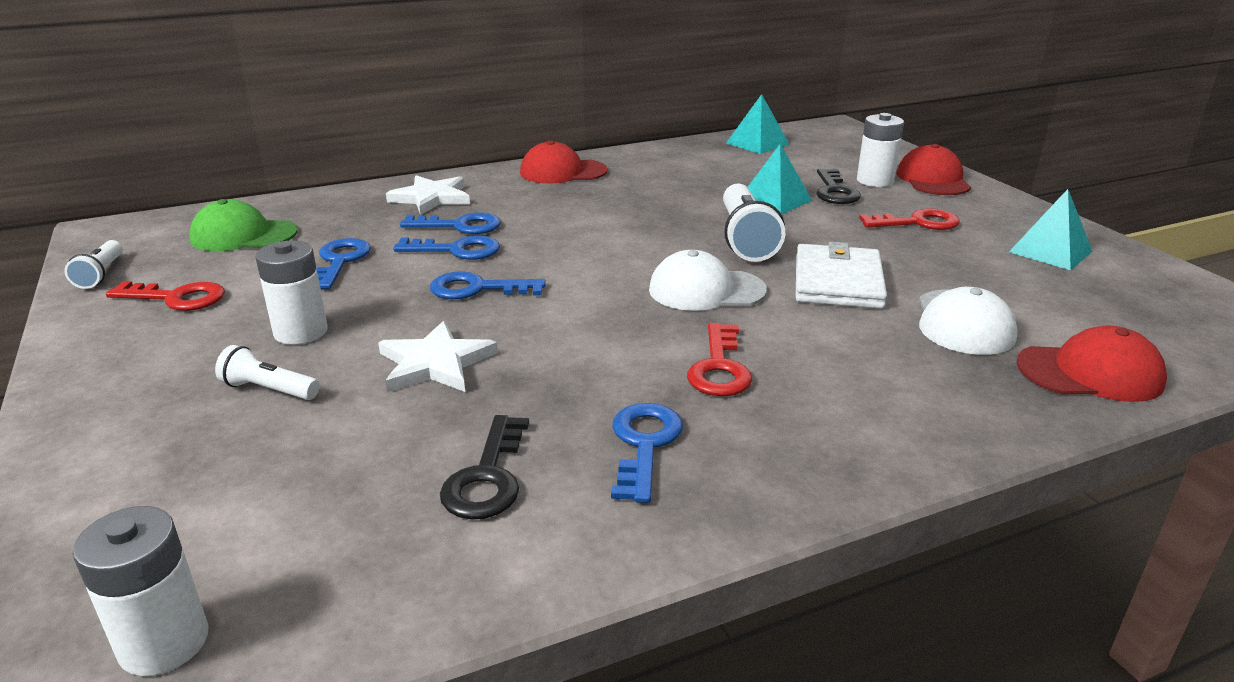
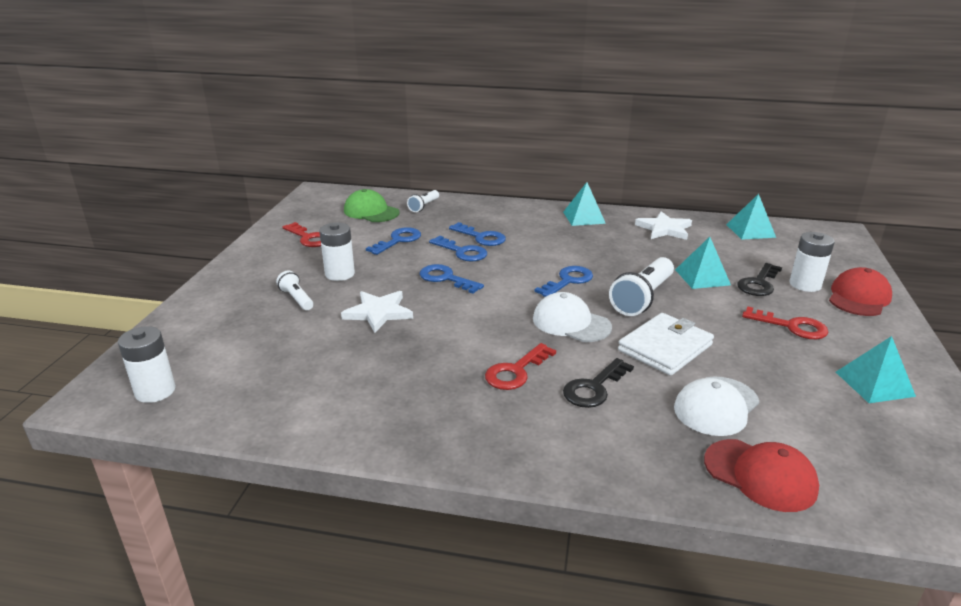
camera: 35 degrees right, 0 degrees up
(100, 274) = (292, 215): white flashlight -> white flashlight (424, 206)
(431, 198) = (486, 215): white star -> white star (664, 229)
(487, 477) = (335, 379): black key -> black key (594, 388)
(563, 172) = (584, 217): red cap -> turquoise pyramid
(644, 445) = (422, 395): blue key -> blue key (568, 281)

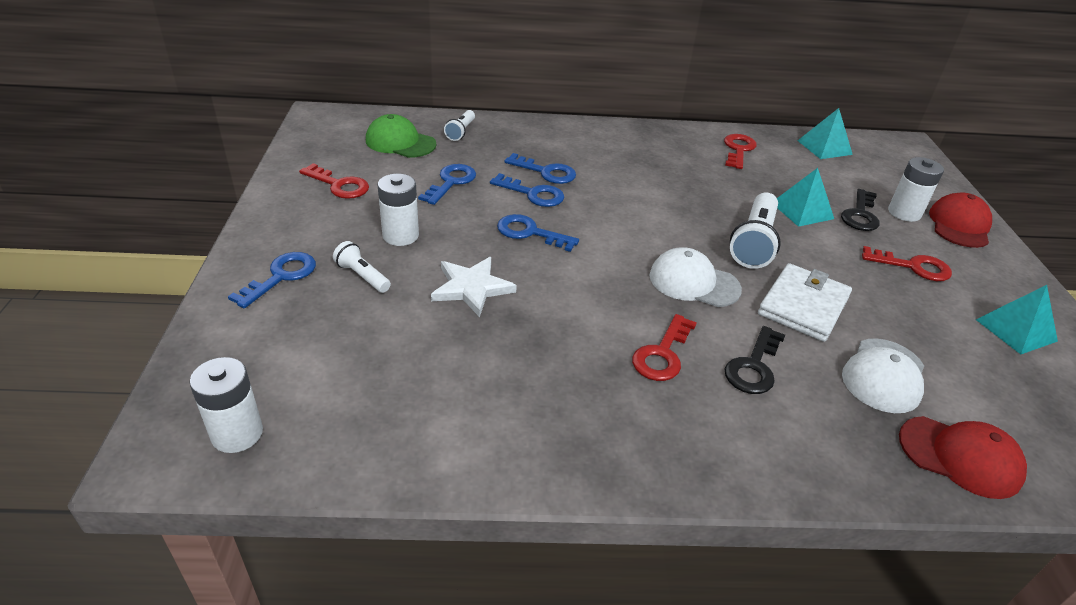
camera: 15 degrees left, 10 degrees up
(568, 281) = (667, 226): blue key -> blue key (281, 277)
(584, 217) = (648, 139): turquoise pyramid -> none
(664, 229) = (738, 150): white star -> red key

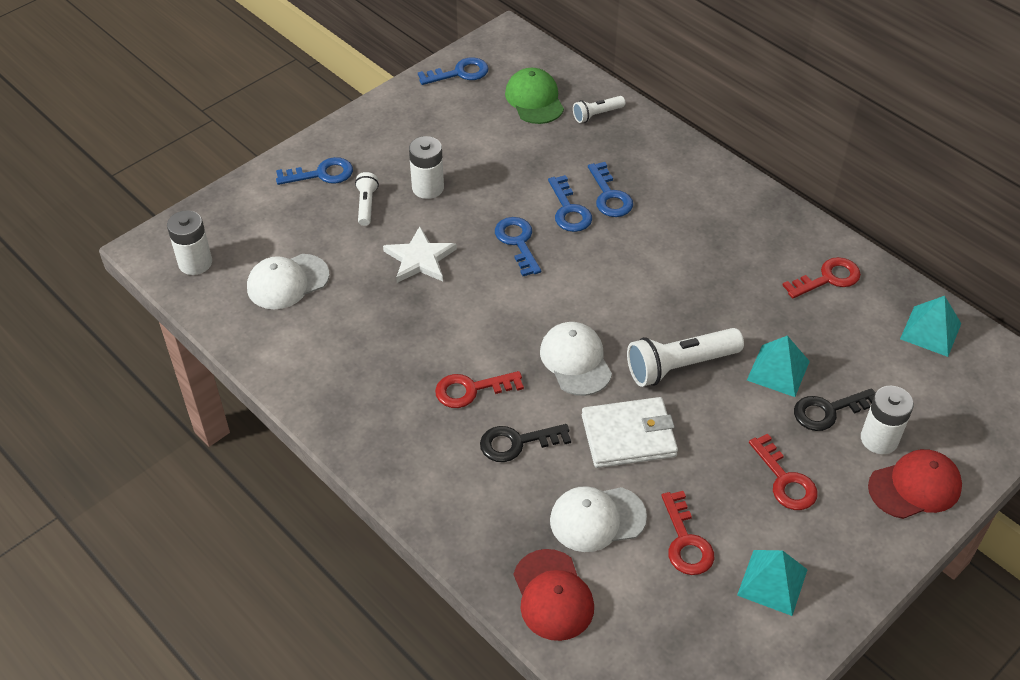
camera: 50 degrees right, 10 degrees up
(339, 185) = (441, 117): red key -> red key (686, 541)
(373, 382) = (287, 282): none -> white cap
(451, 182) = (522, 162): blue key -> blue key (459, 73)

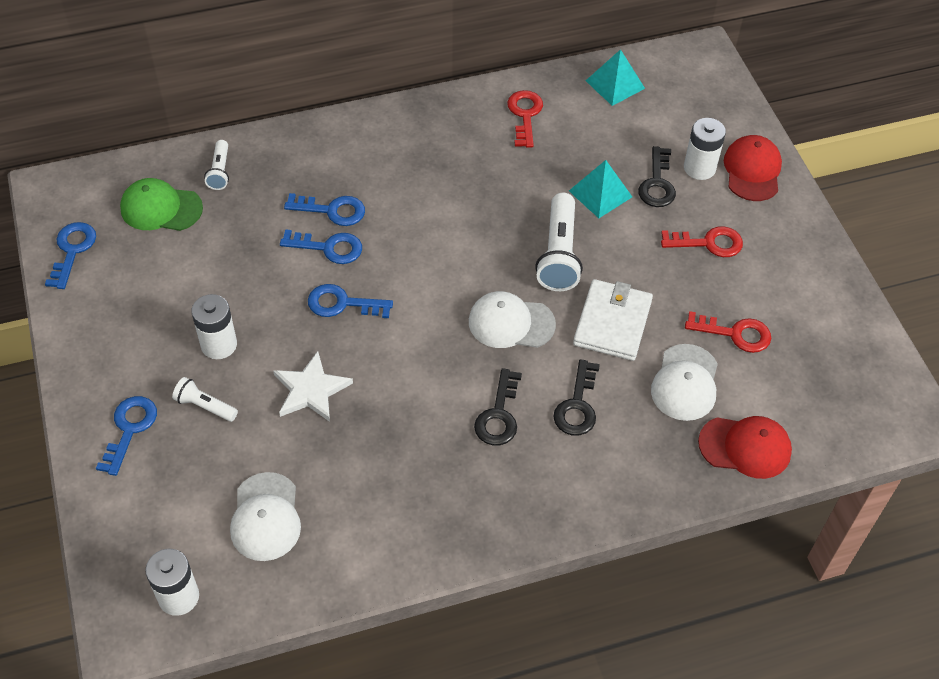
camera: 65 degrees left, 5 degrees up
(471, 390) = (499, 415): red key -> black key
(772, 582) = (796, 297): turquoise pyramid -> none

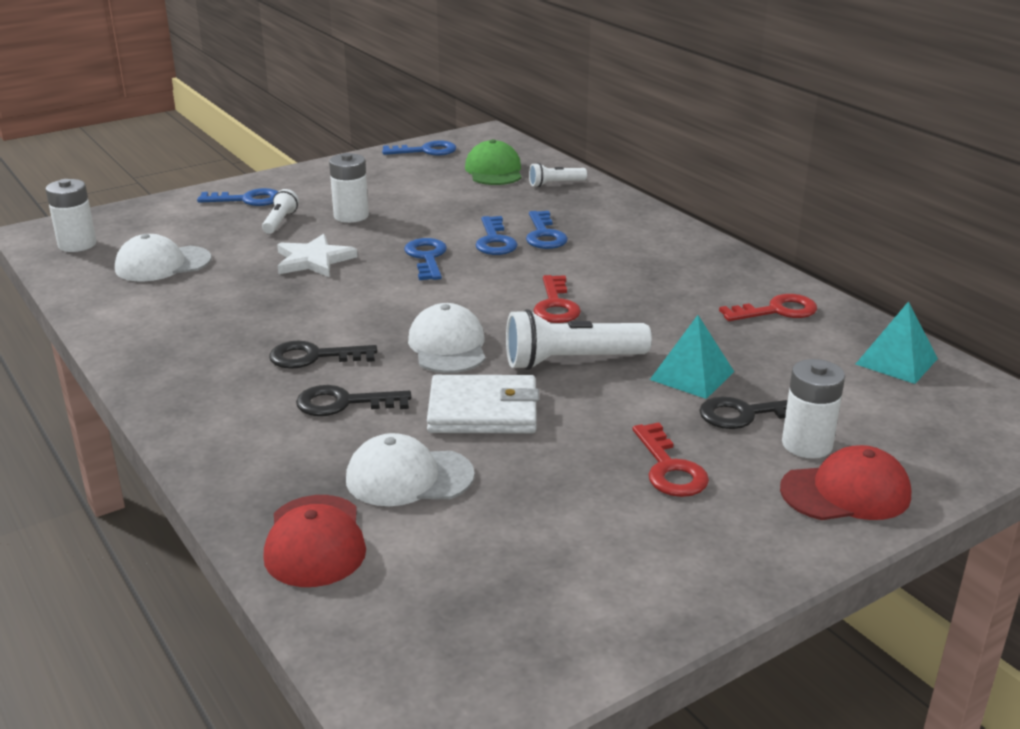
camera: 75 degrees right, 25 degrees down
(735, 333) = (515, 510): red key -> red key (555, 305)

